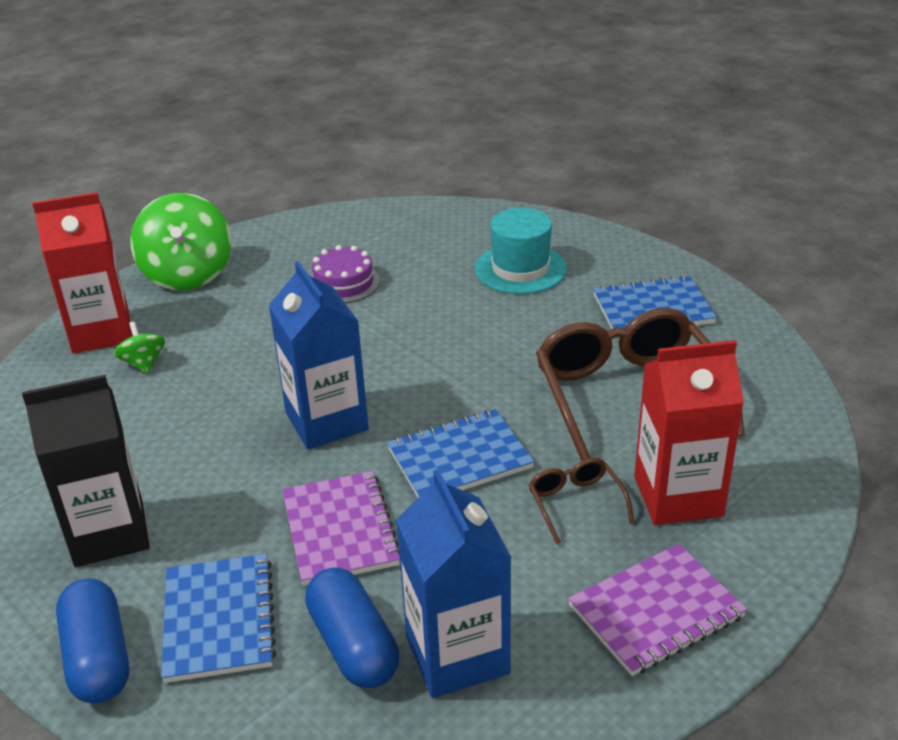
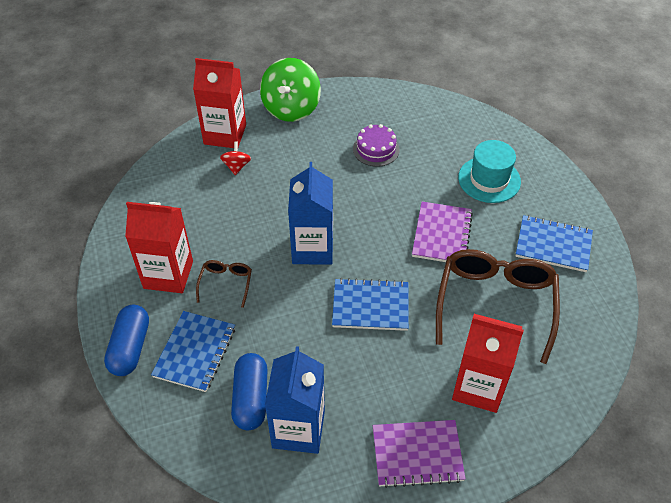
camera: 25 degrees right, 15 degrees up
(109, 533) = (168, 274): black carton -> red carton
(143, 363) = (236, 166): green spinning top -> red spinning top
(340, 530) = (281, 325): purple notebook -> purple notebook (442, 234)
(576, 504) = (417, 365): brown glasses -> brown glasses (226, 284)

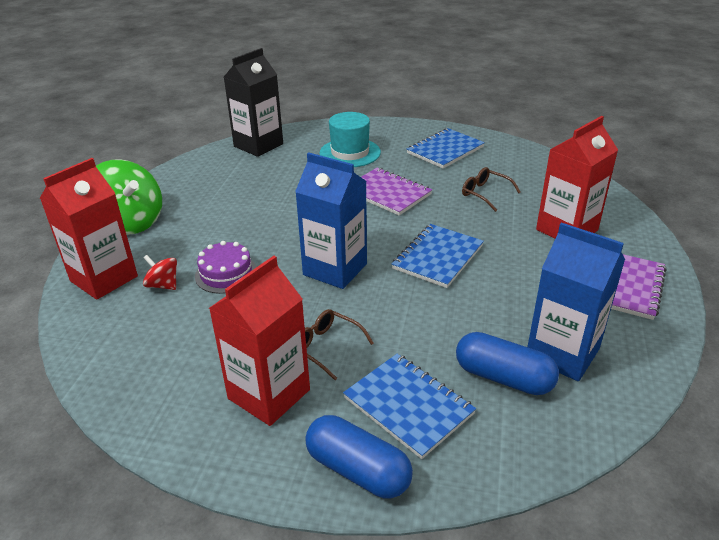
camera: 60 degrees left, 15 degrees down
(376, 149) = (250, 193): purple cake -> purple cake (226, 274)
(451, 116) = (258, 145): none -> black carton
(495, 305) = (485, 194): brown glasses -> brown glasses, size x0.45

